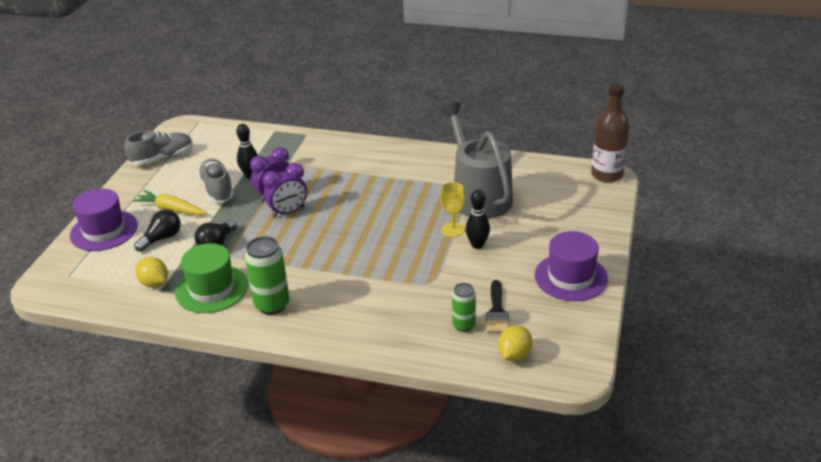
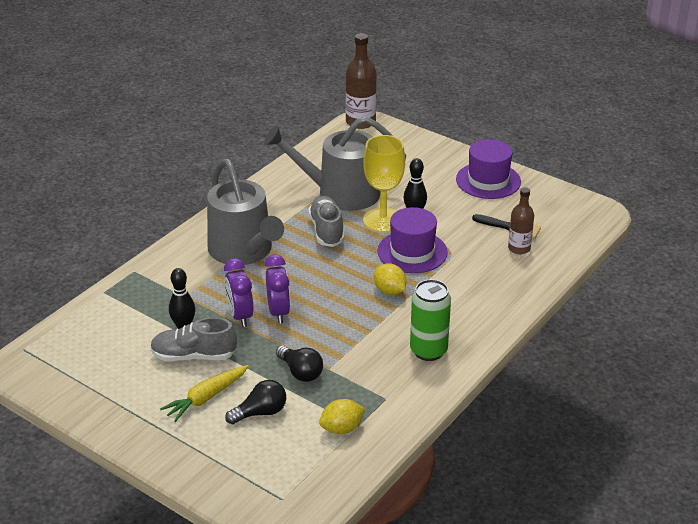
camera: 70 degrees left, 0 degrees up
(104, 230) = (208, 460): purple hat -> purple hat (412, 252)
(162, 158) = (83, 391): grey shoe -> grey shoe (326, 230)
(162, 238) = (260, 413): black light bulb -> black light bulb turned 90 degrees clockwise
(212, 289) = (378, 387): green hat -> none
(361, 172) = (243, 250): none -> grey watering can
(453, 230) = (383, 220): yellow goblet -> yellow goblet, size x1.73
(463, 325) = (519, 248): green can -> brown bottle
(514, 355) = (567, 233): yellow lemon -> yellow lemon (389, 291)

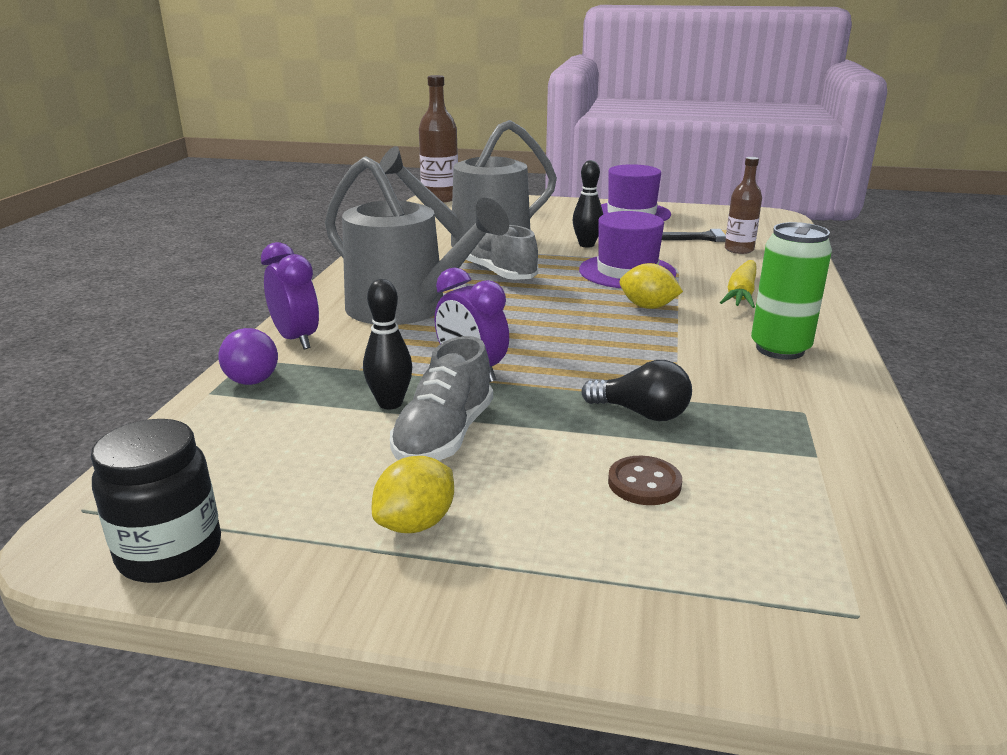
camera: 25 degrees left, 10 degrees down
(47, 382) = (170, 553): none -> black jar
(130, 284) = (253, 374): none -> purple light bulb
(194, 356) = (444, 436): grey shoe -> grey shoe turned 45 degrees counterclockwise
(206, 398) = (525, 488): yellow carrot -> yellow carrot (741, 294)
(260, 413) = (644, 483): black light bulb -> brown button
(278, 312) = (525, 356): purple clock -> purple clock (296, 339)
(341, 428) = (799, 467): yellow lemon -> yellow lemon (416, 523)
(383, 220) = (557, 255): yellow goblet -> none

